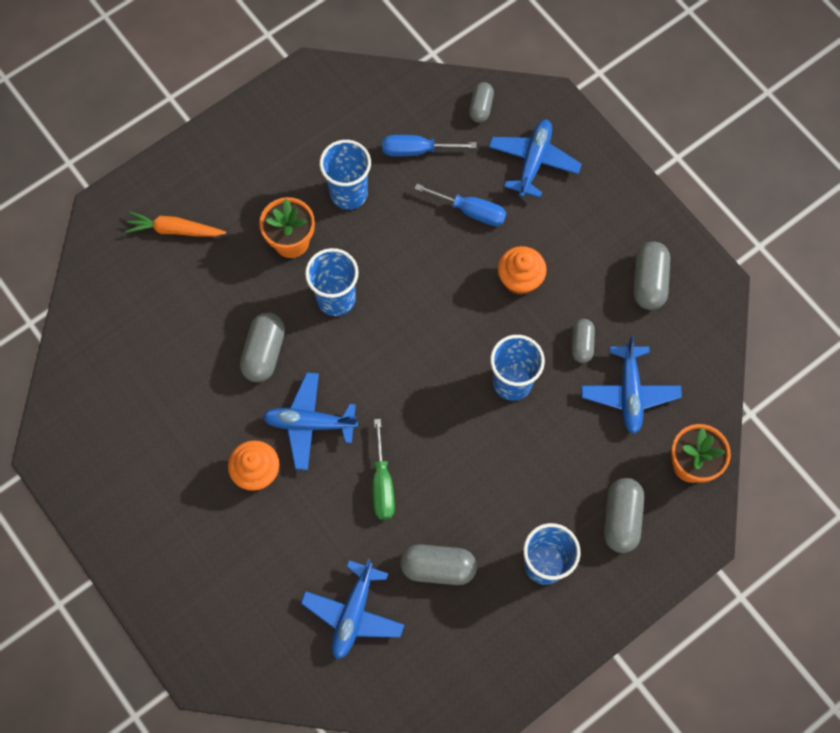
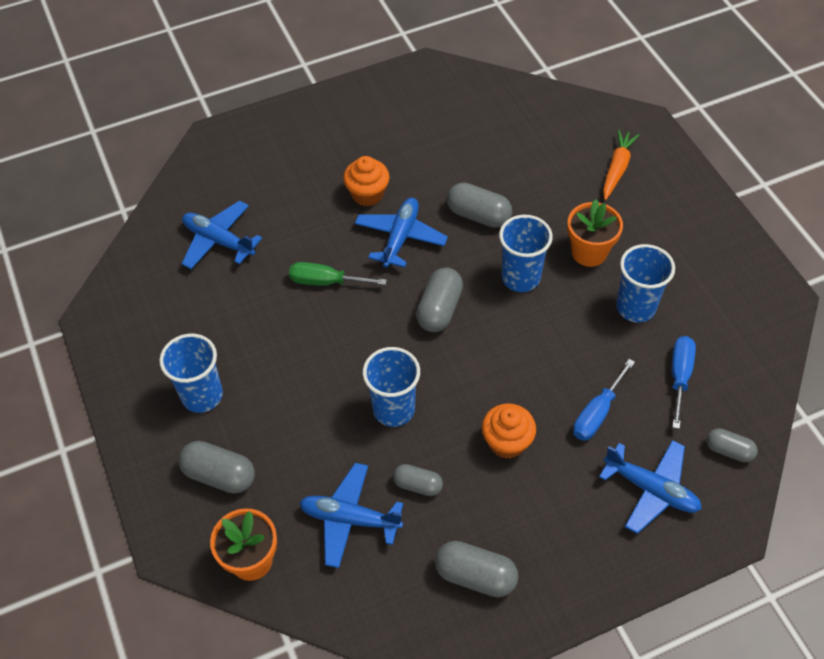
camera: 105 degrees right, 15 degrees down
(438, 567) = (233, 309): grey capsule -> grey capsule (439, 309)

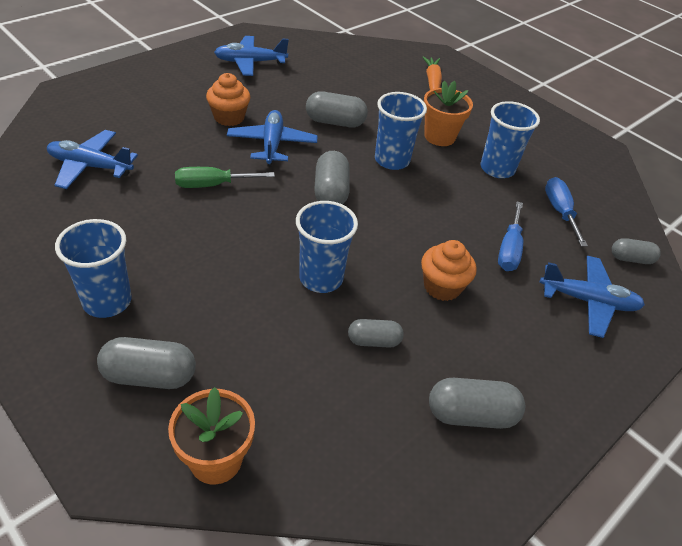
camera: 25 degrees left, 10 degrees down
(350, 519) = (315, 389): blue plane -> blue plane (250, 62)

